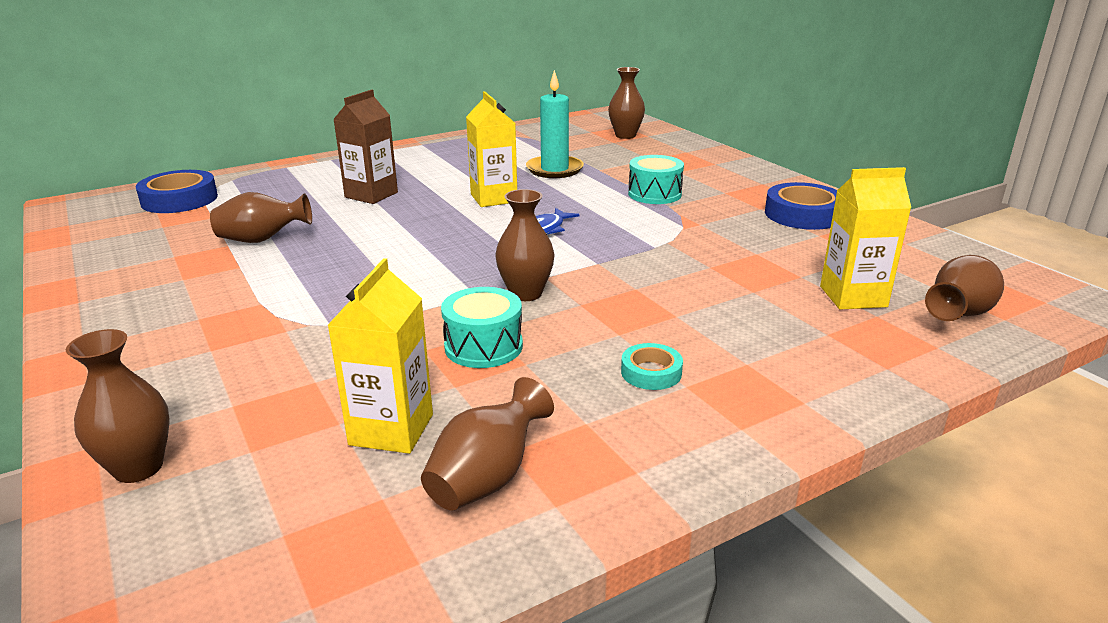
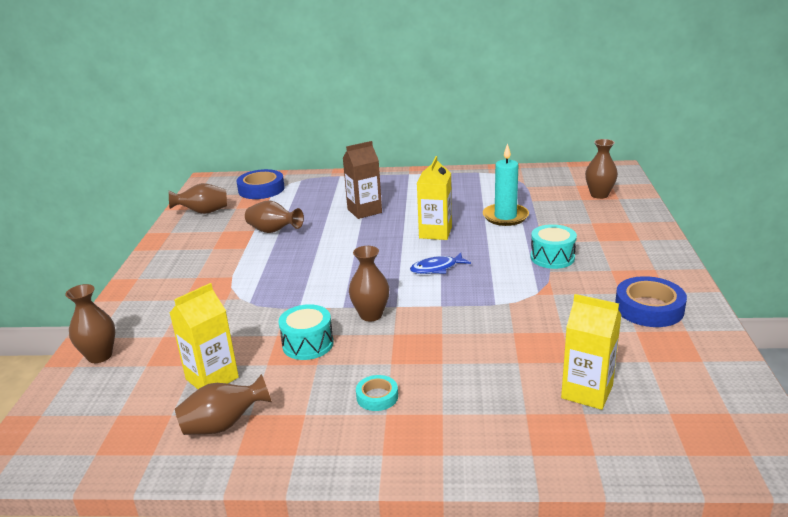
camera: 35 degrees right, 0 degrees up
(959, 314) = (653, 436): brown vase -> brown vase (203, 212)

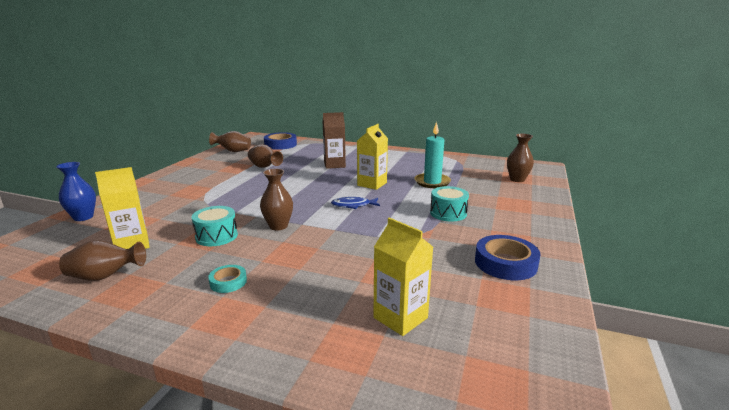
camera: 15 degrees right, 5 degrees down
(100, 356) = (83, 217): brown vase -> blue vase

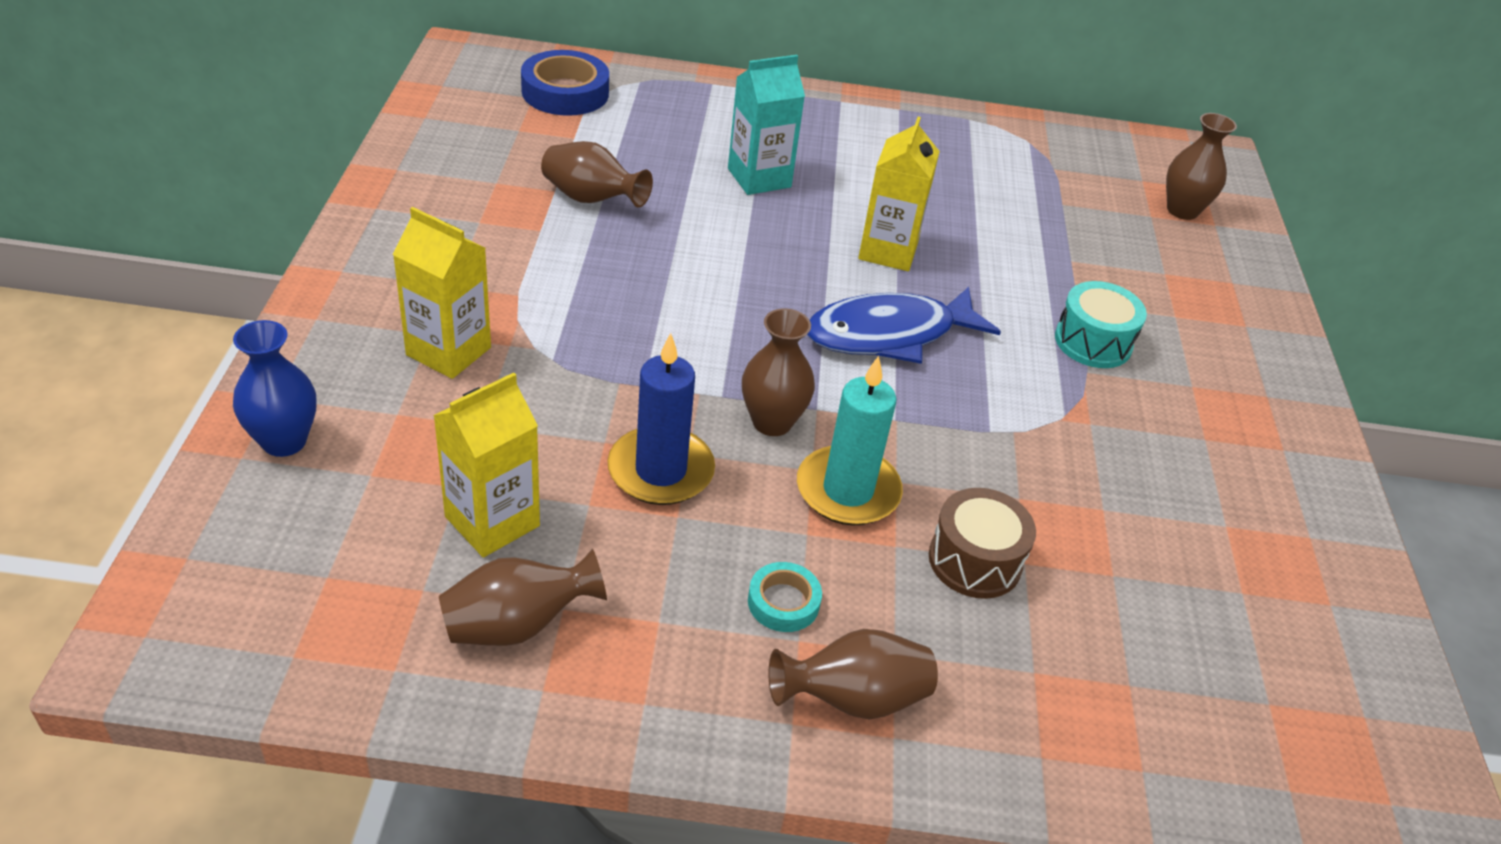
camera: 20 degrees left, 20 degrees up
(216, 236) = (660, 470): turquoise drum -> blue candle
(233, 151) = (457, 130): brown vase -> brown vase (853, 699)
(334, 165) = (759, 178): brown carton -> turquoise carton
(334, 277) = (975, 560): none -> brown drum
(353, 205) = (889, 334): blue fish -> blue fish, size x1.79
(400, 318) = (1137, 642): yellow carton -> yellow carton (448, 351)
(432, 182) = (1014, 234): turquoise candle -> turquoise candle (848, 490)
(505, 263) = (1251, 480): blue tape -> none

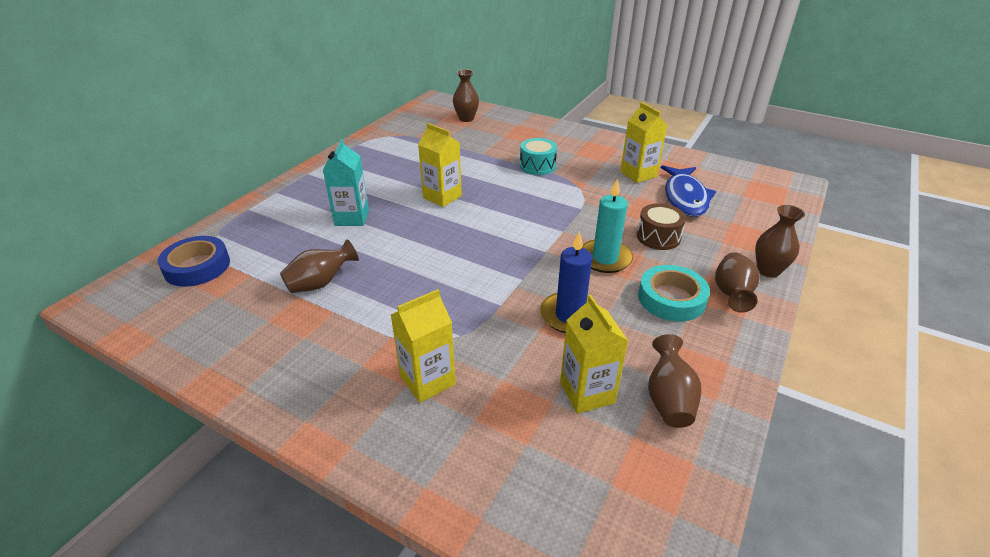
camera: 60 degrees left, 5 degrees down
(284, 441) = (475, 487): blue vase -> none
(772, 422) = (549, 268): brown vase -> brown vase (768, 270)
(783, 602) = (671, 298): turquoise tape -> turquoise tape, size x1.82
(889, 334) = (504, 215): blue fish -> blue fish (685, 198)
(1198, 499) = (638, 174): none -> yellow carton

